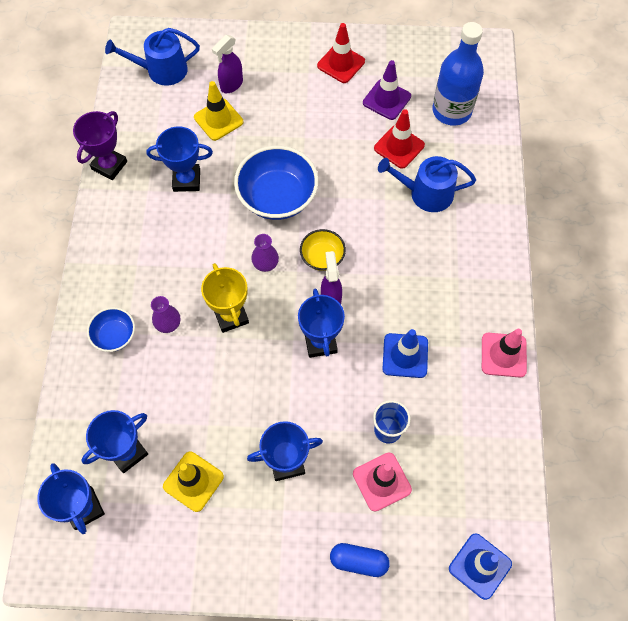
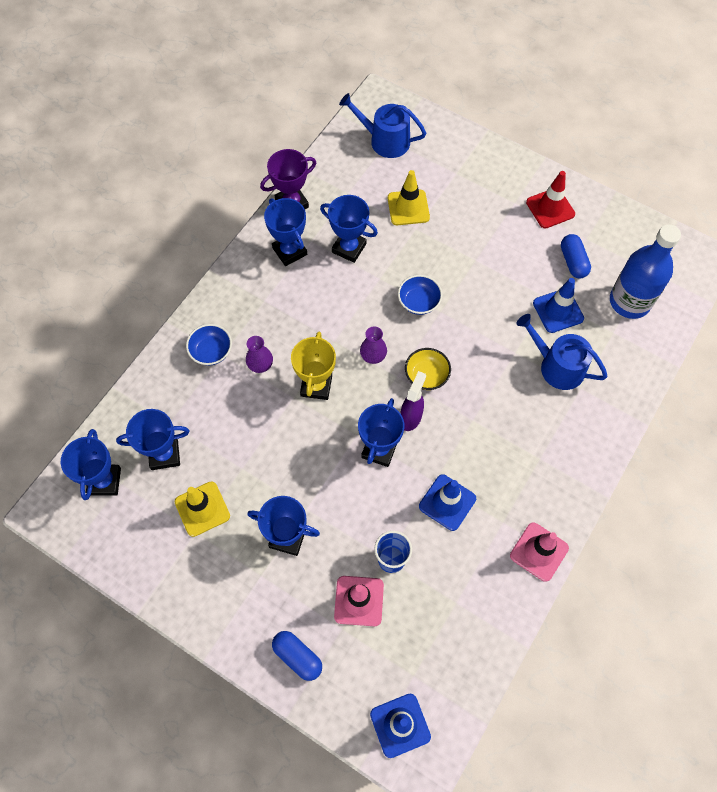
camera: 30 degrees right, 0 degrees up
(133, 209) = (289, 251): none -> blue trophy
(231, 85) = (438, 182): purple spray bottle -> none
(277, 197) = (419, 302): blue bowl -> blue bowl, size x0.54
(386, 99) = (573, 262): purple traffic cone -> blue capsule
(399, 147) = (558, 311): red traffic cone -> blue traffic cone

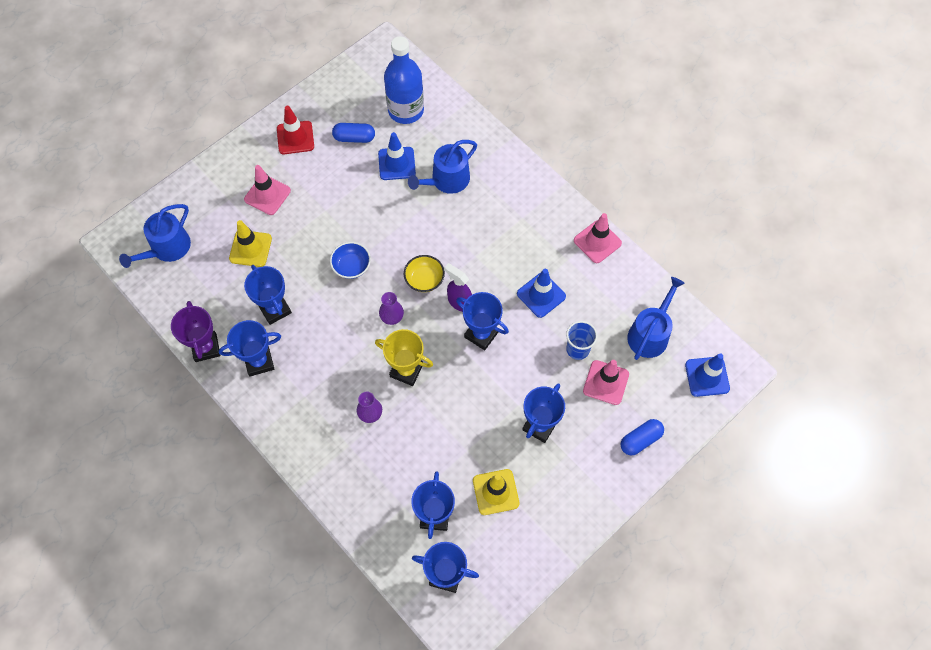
camera: 75 degrees left, 0 degrees up
(211, 351) = (342, 454): blue bowl -> none
(349, 248) = (275, 309): blue trophy -> blue trophy turned 75 degrees counterclockwise
(437, 641) = (650, 333): none -> blue watering can
(473, 204) = (267, 195): none -> pink traffic cone

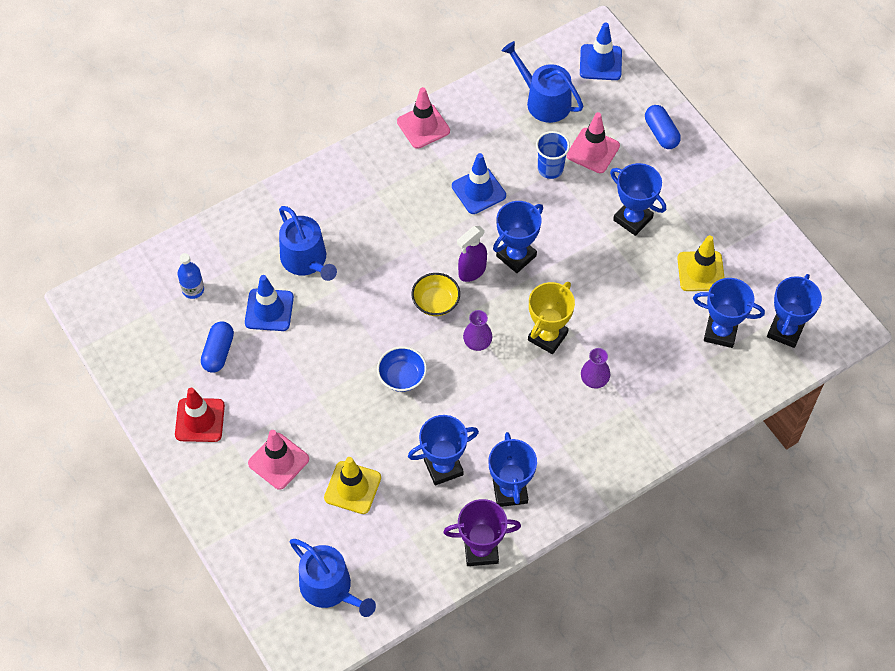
camera: 80 degrees left, 5 degrees down
(406, 110) = (193, 290): blue bottle -> blue bottle, size x0.48

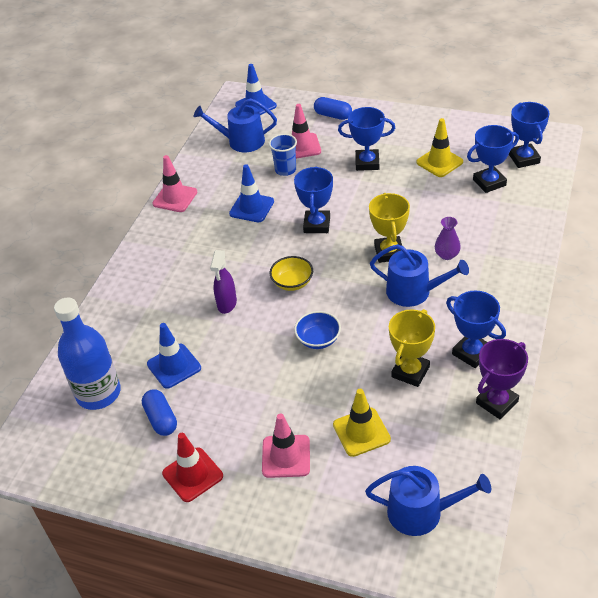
camera: 35 degrees left, 15 degrees down
(193, 290) = (98, 393): blue bottle -> blue bottle, size x2.09
(306, 260) = (171, 319): blue watering can -> blue watering can (414, 292)
(443, 467) = (410, 372): blue trophy -> yellow trophy
(472, 271) = (297, 251): purple spray bottle -> purple spray bottle (227, 304)
(477, 342) = (347, 285): purple vase -> none

